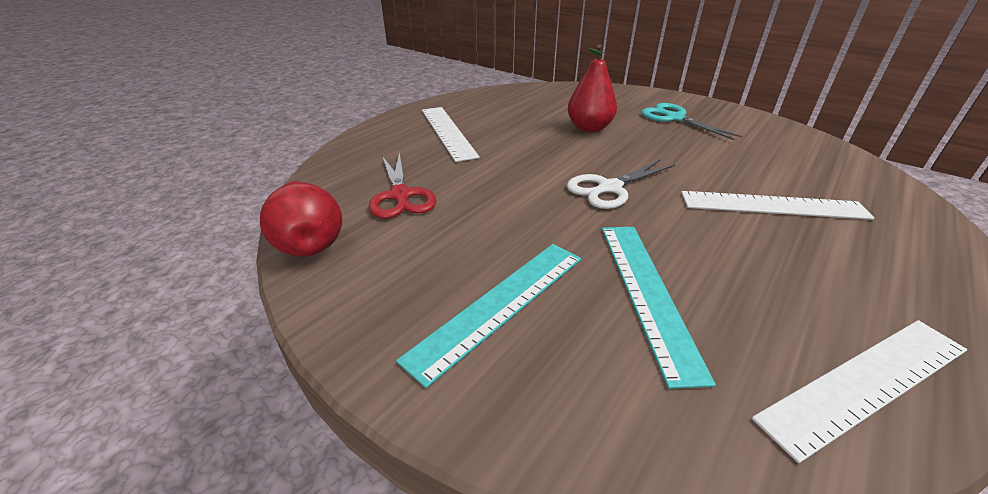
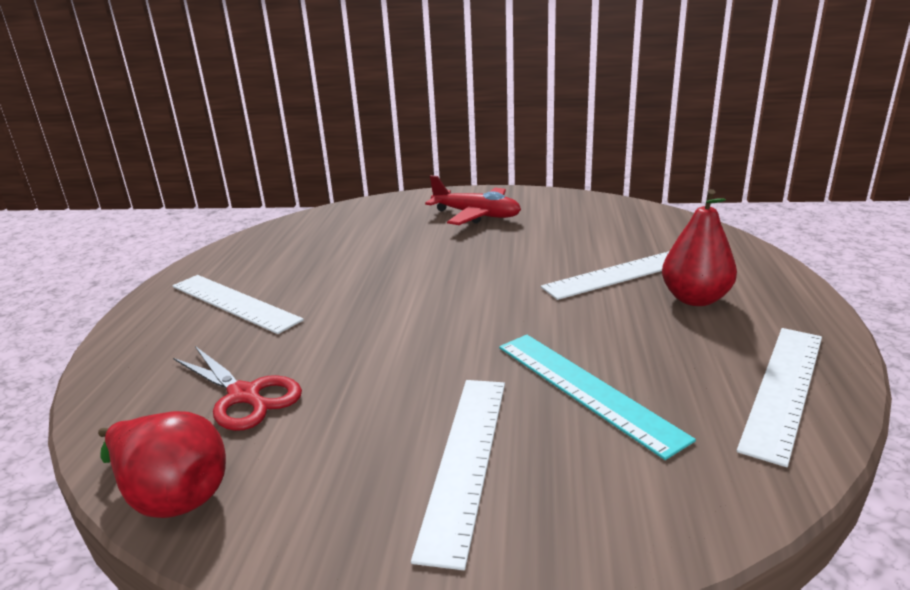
camera: 30 degrees left, 10 degrees down
(500, 305) = (466, 459): turquoise ruler -> white ruler
(589, 128) = (399, 250): red pear -> red pear (695, 299)
(609, 188) = (472, 305): white scissors -> none
(674, 118) = (476, 215): turquoise scissors -> red plane

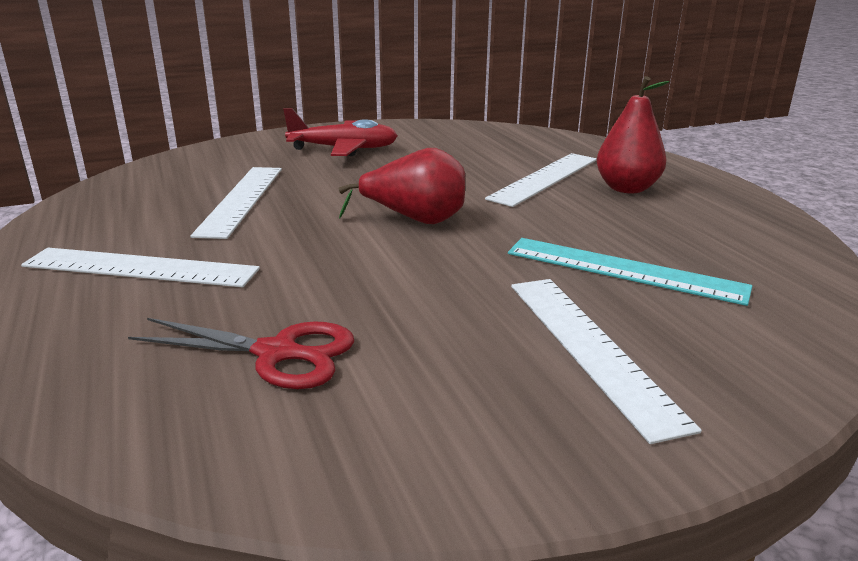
camera: 30 degrees left, 0 degrees up
(172, 494) = (309, 471): red pear -> red pear (415, 220)
(784, 389) = (765, 238): white ruler -> white ruler (241, 200)

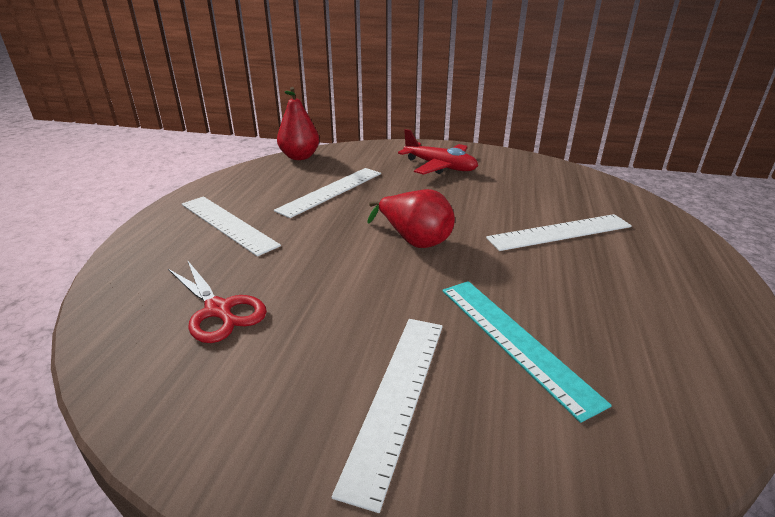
camera: 35 degrees right, 5 degrees up
(626, 188) = (622, 263): red pear -> red pear (299, 157)

